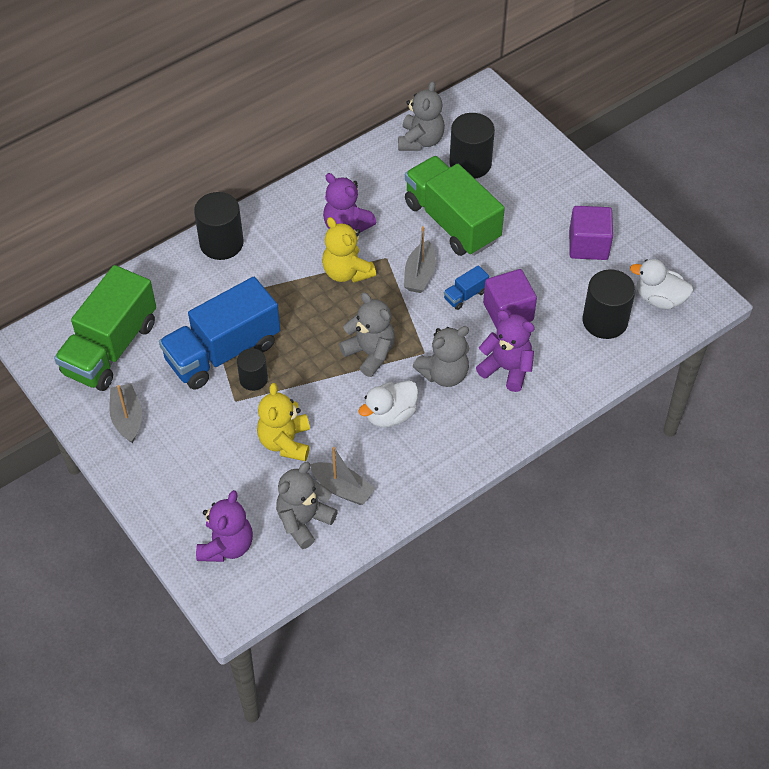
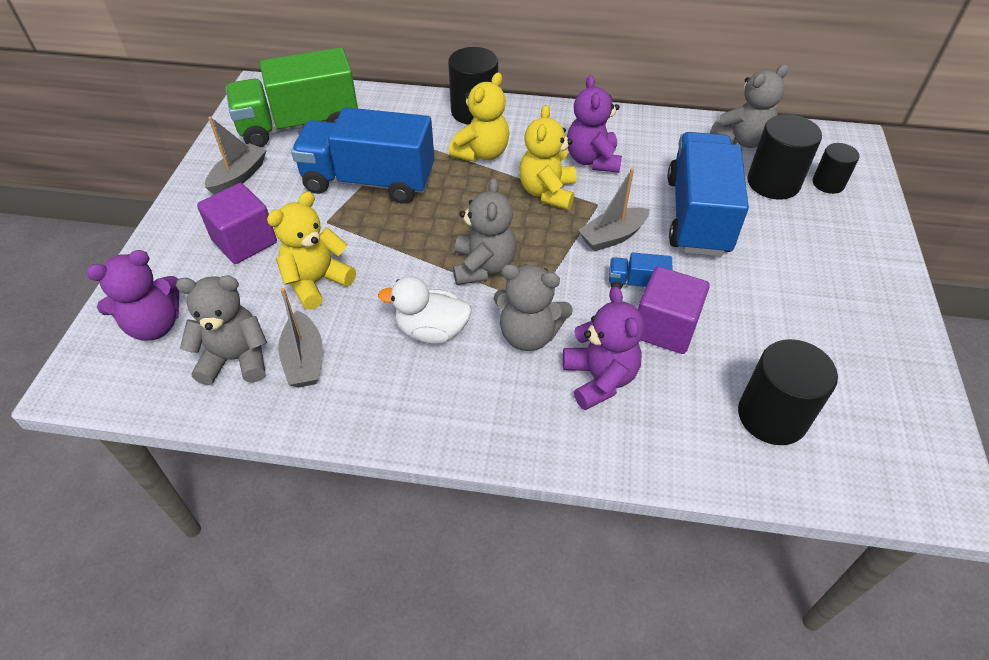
camera: 45 degrees right, 5 degrees down
(253, 379) = (362, 216): black cylinder -> black cylinder (828, 183)
(269, 274) = (482, 153): none -> yellow teddy bear
(452, 222) = (698, 216): green truck -> blue truck
(588, 245) = (833, 328): purple cube -> purple cube (244, 241)
(659, 299) = (873, 444): white duck -> none

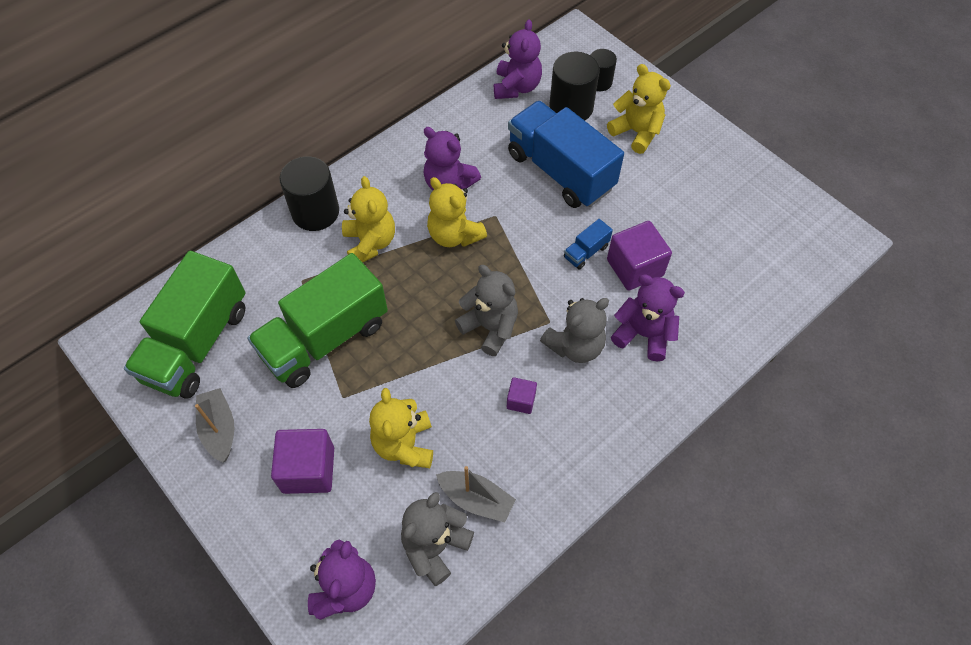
camera: 50 degrees left, 10 degrees up
(369, 181) = (325, 338): blue truck -> green truck
(432, 331) = (521, 400): white duck -> purple cube
(612, 236) = (533, 232): grey boat -> none
(742, 140) = (516, 87): grey teddy bear -> purple teddy bear
(772, 416) = (740, 270): black cylinder -> none
(814, 239) = (636, 132): none -> yellow teddy bear

